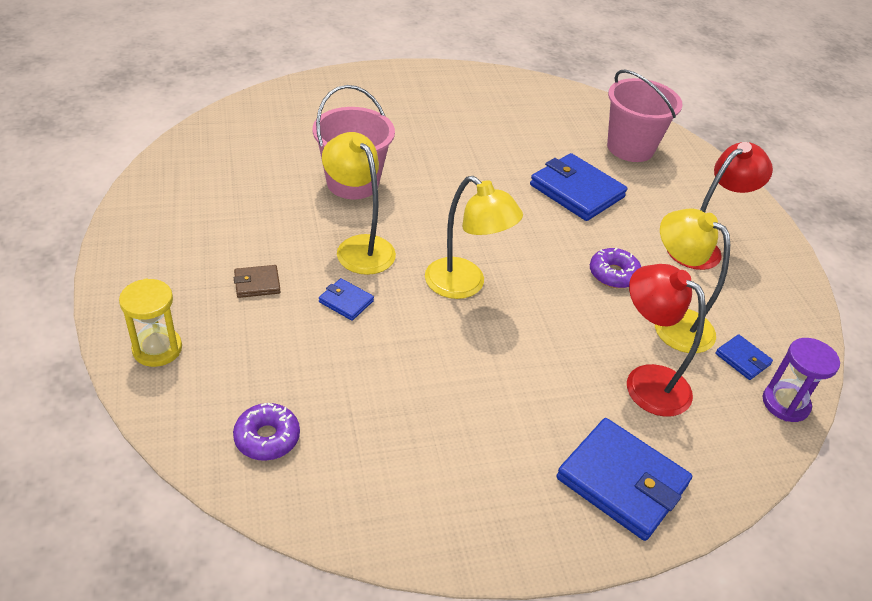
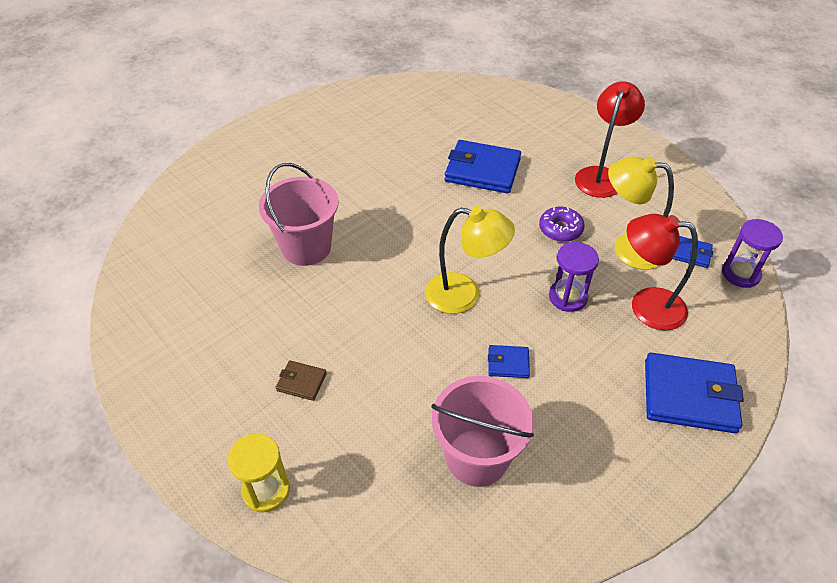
camera: 25 degrees left, 5 degrees up
(257, 283) = (301, 382): brown wallet -> brown wallet turned 60 degrees clockwise
(267, 438) = (421, 515): purple donut -> none
(346, 301) = (386, 358): blue wallet -> blue wallet (508, 363)
(359, 247) = (357, 304): yellow lamp -> none
(568, 335) = (568, 297): none -> purple hourglass
(630, 148) = (492, 114): pink bucket -> pink bucket (477, 457)

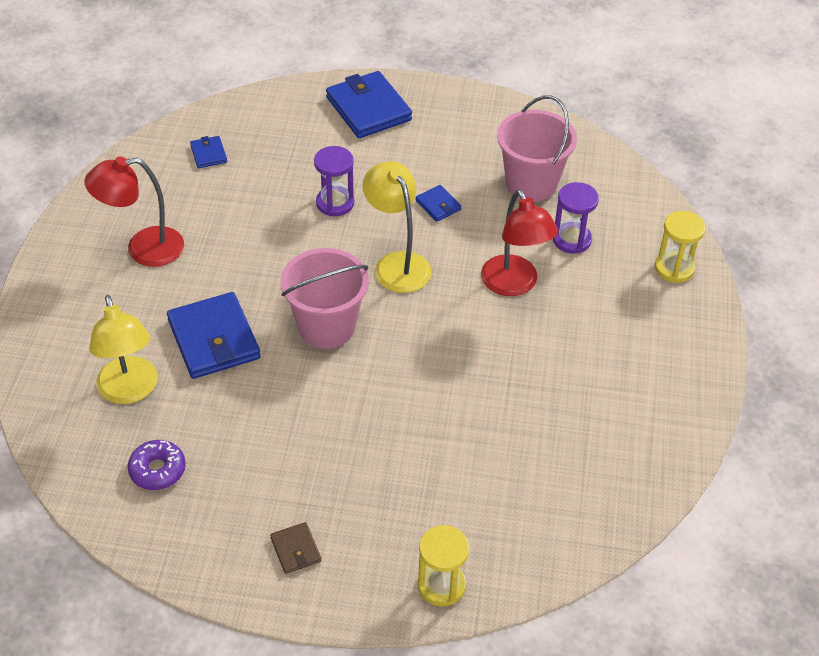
camera: 130 degrees left, 0 degrees up
(206, 171) = (441, 585): none -> yellow hourglass
(301, 382) = (583, 307): brown wallet -> brown wallet (295, 550)
(306, 247) = (455, 405): pink bucket -> pink bucket (326, 326)
(560, 229) = (253, 243): purple donut -> purple donut (157, 470)
(628, 248) = (238, 192): yellow lamp -> yellow lamp (130, 391)
(646, 306) = (300, 158): red lamp -> red lamp (514, 285)
(740, 274) = (208, 121): purple hourglass -> purple hourglass (571, 240)

